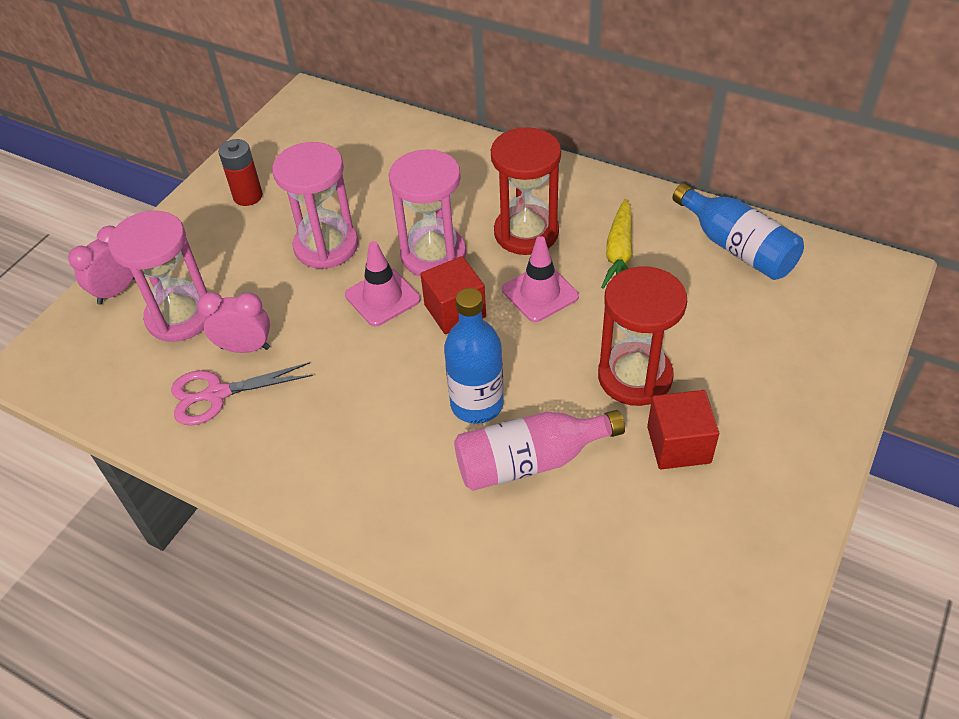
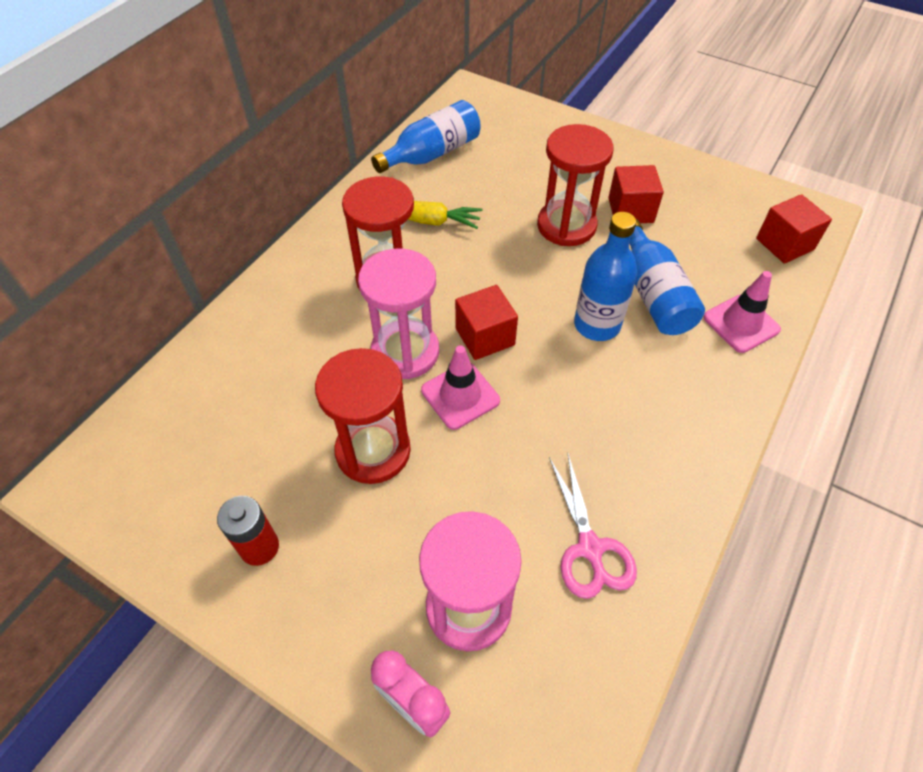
camera: 90 degrees left, 5 degrees up
(245, 348) = (524, 525): pink clock -> none
(326, 246) = (373, 451): pink hourglass -> red hourglass
(530, 461) = (653, 293): pink bottle -> blue bottle
(540, 293) = (469, 275): pink traffic cone -> pink traffic cone (741, 323)
(646, 631) = (784, 244): none -> red cube

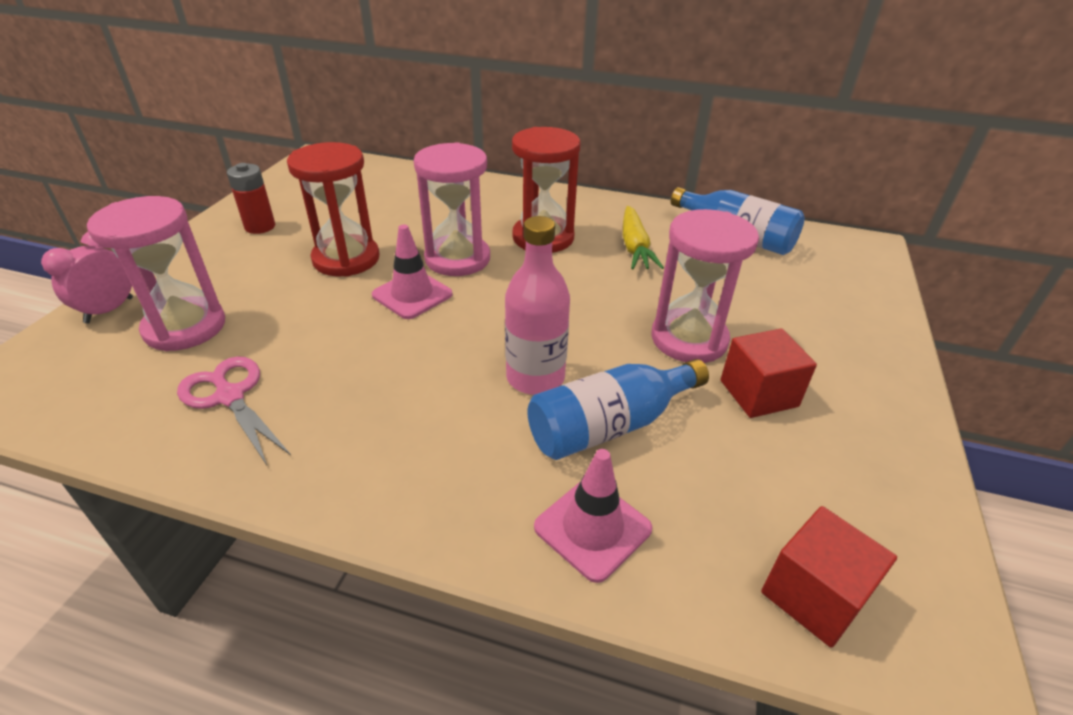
camera: 75 degrees right, 15 degrees down
(485, 337) = (490, 300): red cube -> none
(566, 226) = (689, 339): red hourglass -> pink hourglass
(590, 548) = (230, 396): pink scissors -> pink scissors turned 75 degrees clockwise
(597, 325) = (535, 377): blue bottle -> pink bottle

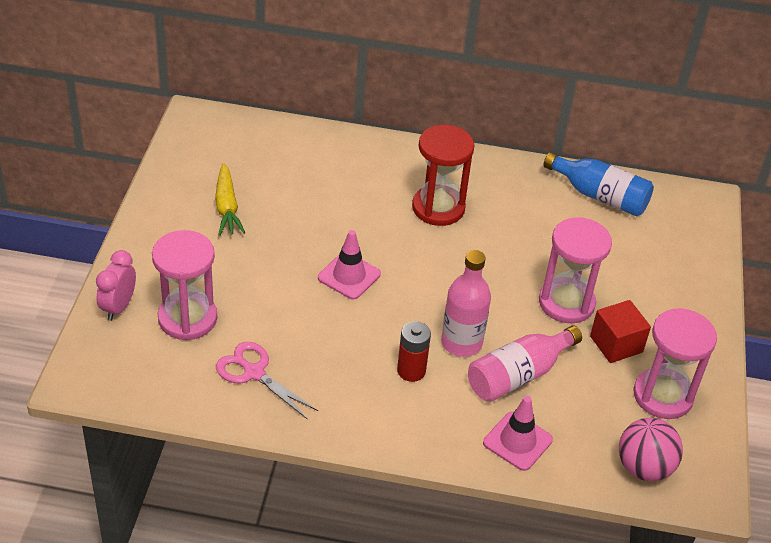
camera: 10 degrees left, 5 degrees up
(260, 227) = (189, 211): red battery -> red battery (411, 371)
(346, 259) = (281, 242): red hourglass -> none
(457, 259) = (373, 236): pink hourglass -> pink hourglass (663, 396)
(610, 425) = (518, 375): blue bottle -> pink bottle
(634, 247) = (516, 214): yellow carrot -> yellow carrot (227, 207)
(813, 595) = (644, 467): red cube -> pink ball

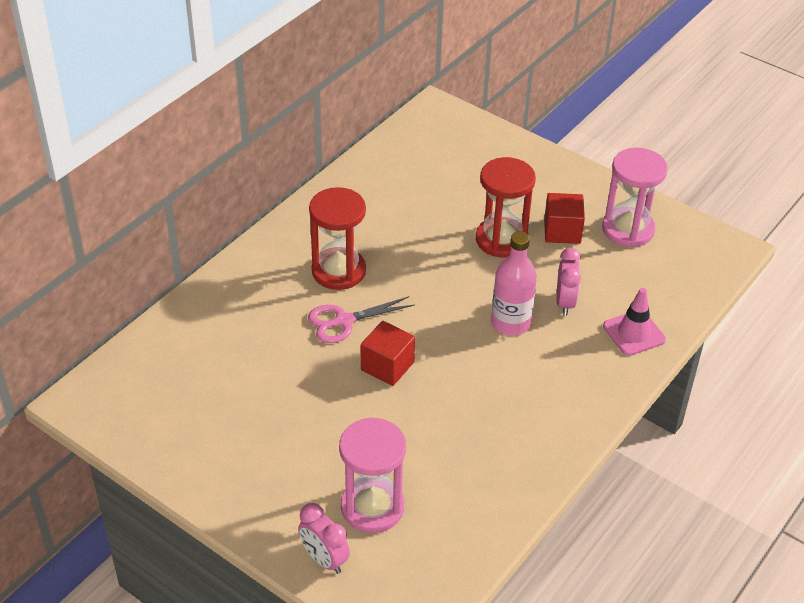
camera: 60 degrees left, 0 degrees up
(227, 207) = (235, 423): yellow carrot -> none
(254, 372) = (470, 479): pink scissors -> pink scissors (343, 321)
(349, 276) = (387, 366): pink traffic cone -> red cube
(411, 371) = (525, 368): red battery -> none
(518, 375) = (565, 303): pink bottle -> pink clock
(566, 303) = (501, 240): pink hourglass -> red hourglass
(600, 196) = (391, 165): blue bottle -> none
(644, 467) = (692, 272): pink ball -> none

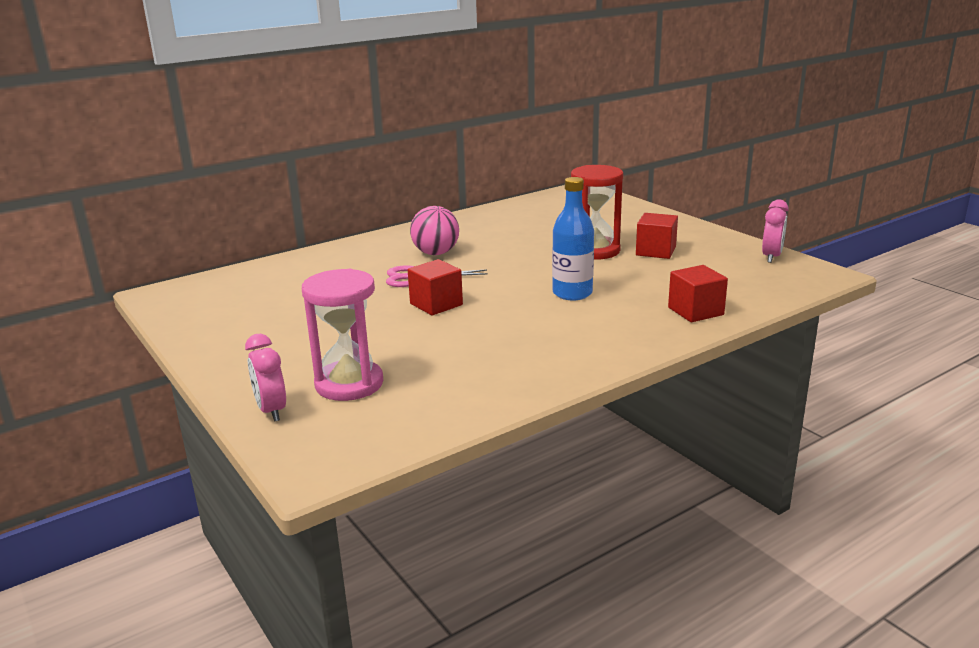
camera: 20 degrees right, 20 degrees down
(338, 271) = (436, 253): red hourglass -> pink ball
(510, 323) = (572, 293): pink bottle -> blue bottle
(565, 303) = (634, 288): pink clock -> pink clock (771, 257)
(628, 229) = (721, 255): pink hourglass -> none
(634, 333) = (695, 311): pink traffic cone -> red cube

